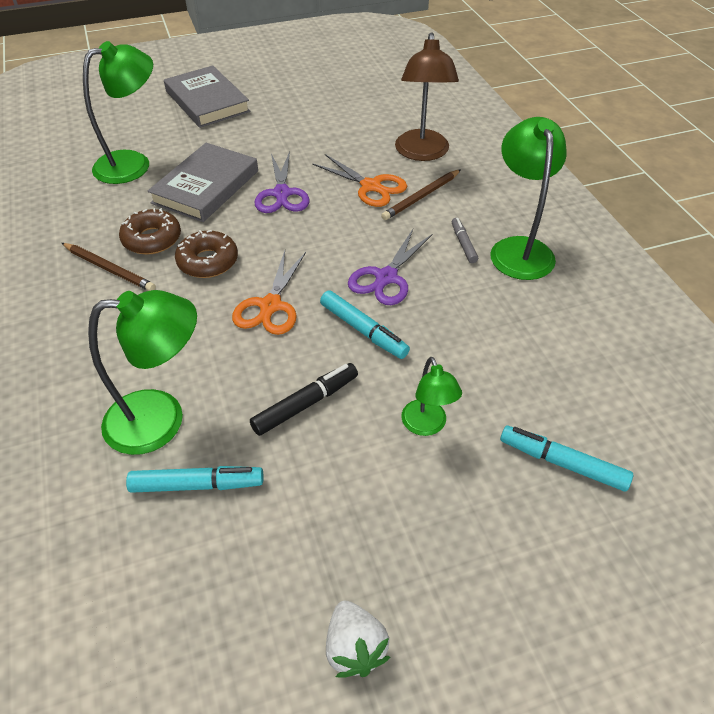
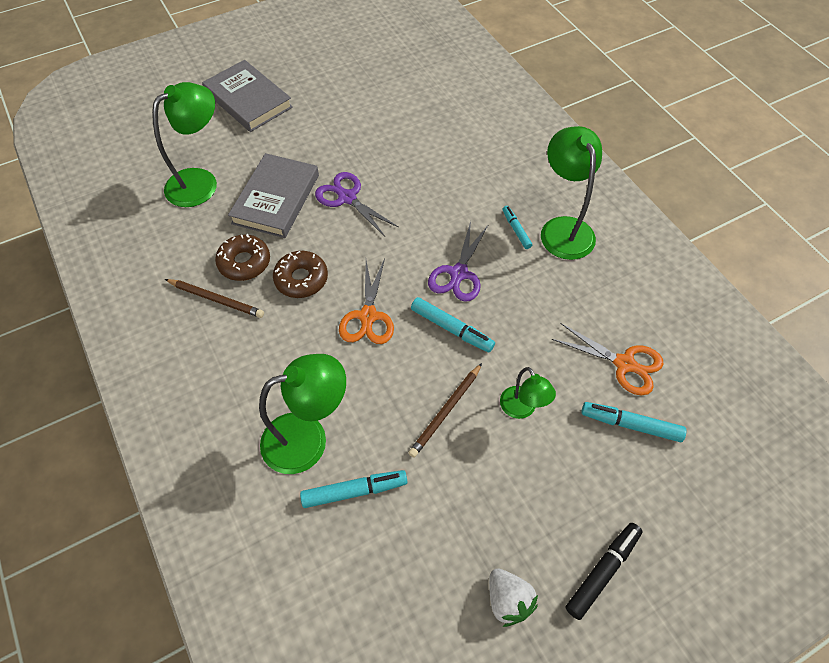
camera: 10 degrees left, 10 degrees up
(282, 194) = (347, 198): purple scissors -> purple scissors turned 150 degrees clockwise
(306, 404) = (421, 405): black marker -> black marker (602, 571)
(371, 186) = (424, 179): orange scissors -> orange scissors (624, 364)
(421, 197) = (470, 185): brown pencil -> brown pencil (446, 411)
(422, 153) = (460, 136): brown lamp -> none
(463, 244) = (516, 230): grey marker -> turquoise marker

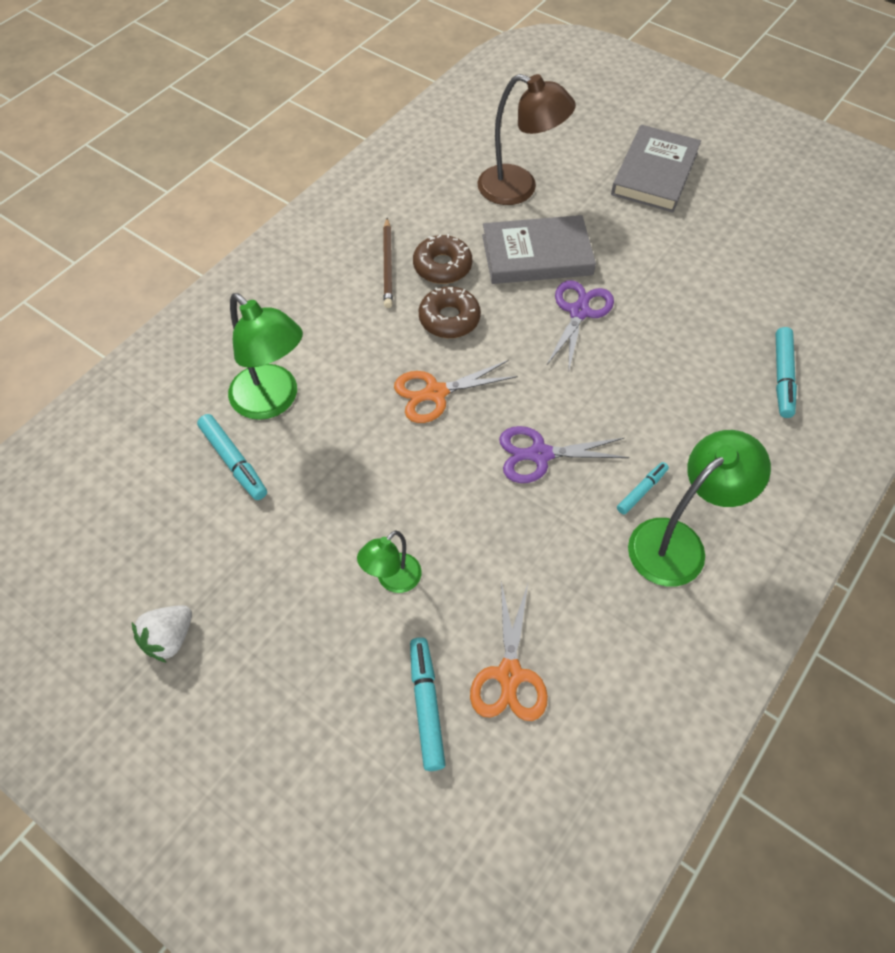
camera: 65 degrees right, 0 degrees up
(201, 181) = (519, 189): green lamp -> brown lamp
(446, 411) = (355, 507): brown pencil -> none
(451, 329) = (461, 475): turquoise marker -> turquoise marker (782, 377)
(602, 571) = (231, 725): black marker -> none

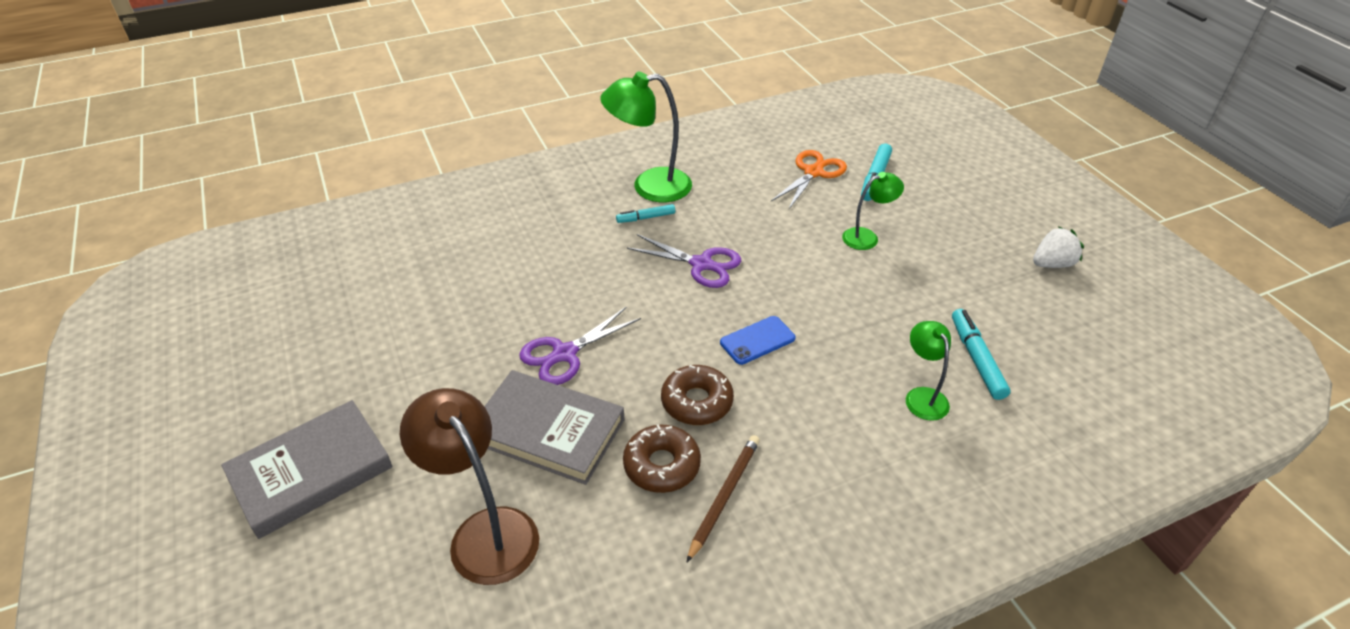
camera: 150 degrees left, 15 degrees down
(273, 401) = (922, 396): green lamp -> green lamp, size x0.57
(435, 393) = (757, 340): orange scissors -> blue phone
(782, 377) = (460, 239): turquoise marker -> none

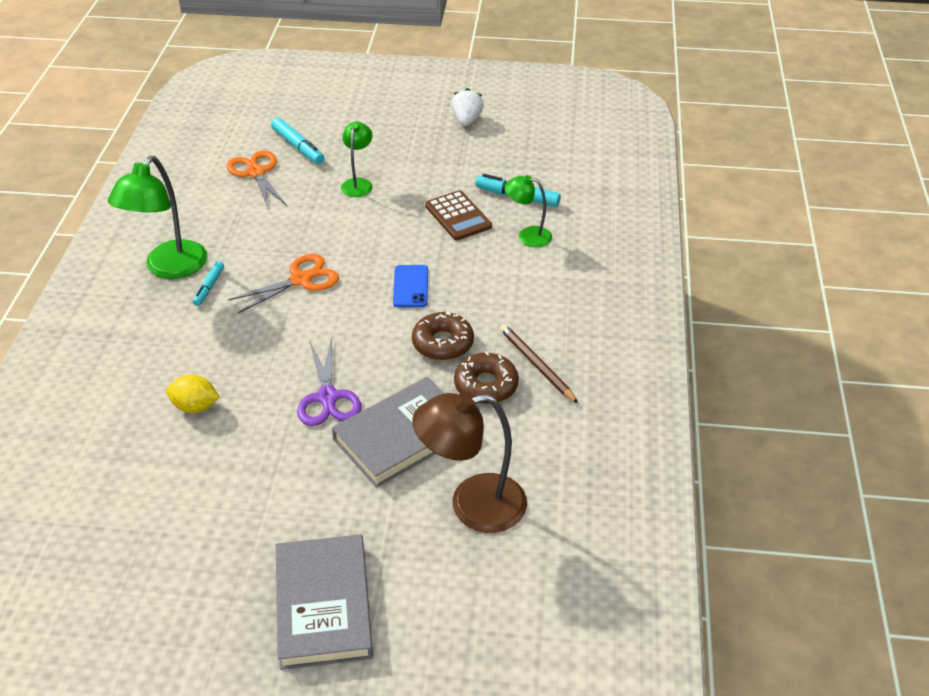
camera: 60 degrees left, 0 degrees up
(501, 279) = (195, 407): none -> yellow lemon
(701, 264) = (301, 279): purple scissors -> orange scissors
(894, 327) = (458, 216): none -> brown calculator

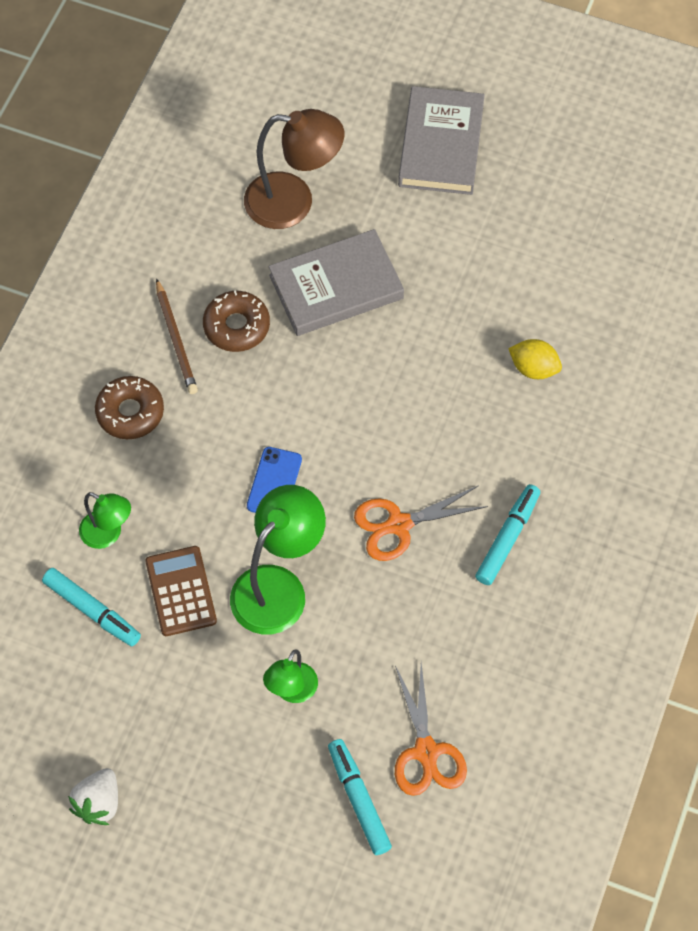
camera: 165 degrees left, 20 degrees up
(169, 268) = (553, 583): green lamp -> green lamp (278, 587)
(209, 287) = (508, 538): turquoise marker -> turquoise marker, size x1.57
(328, 397) = (399, 348): purple scissors -> none
(443, 343) = (263, 391): brown donut -> brown donut (130, 412)

